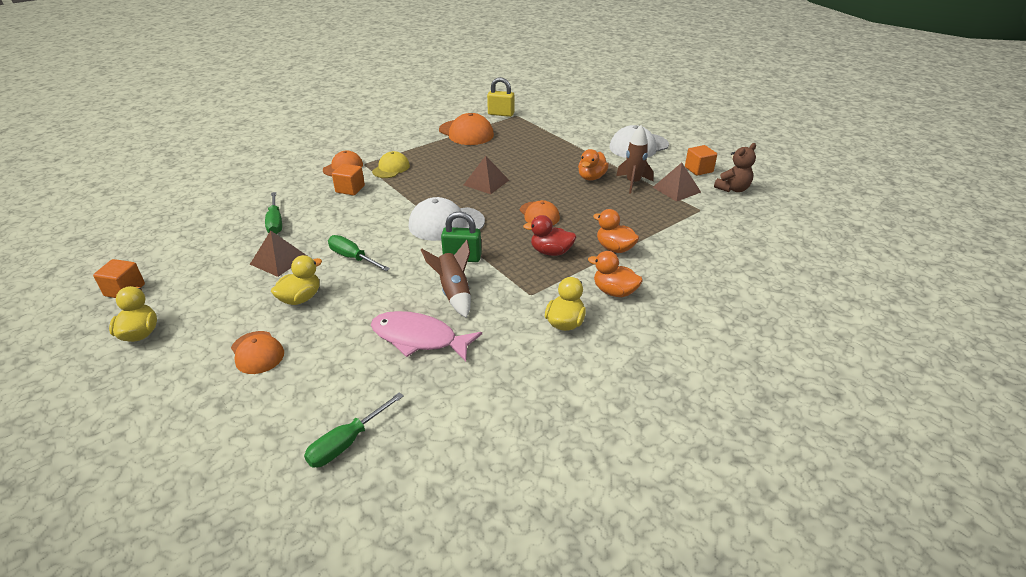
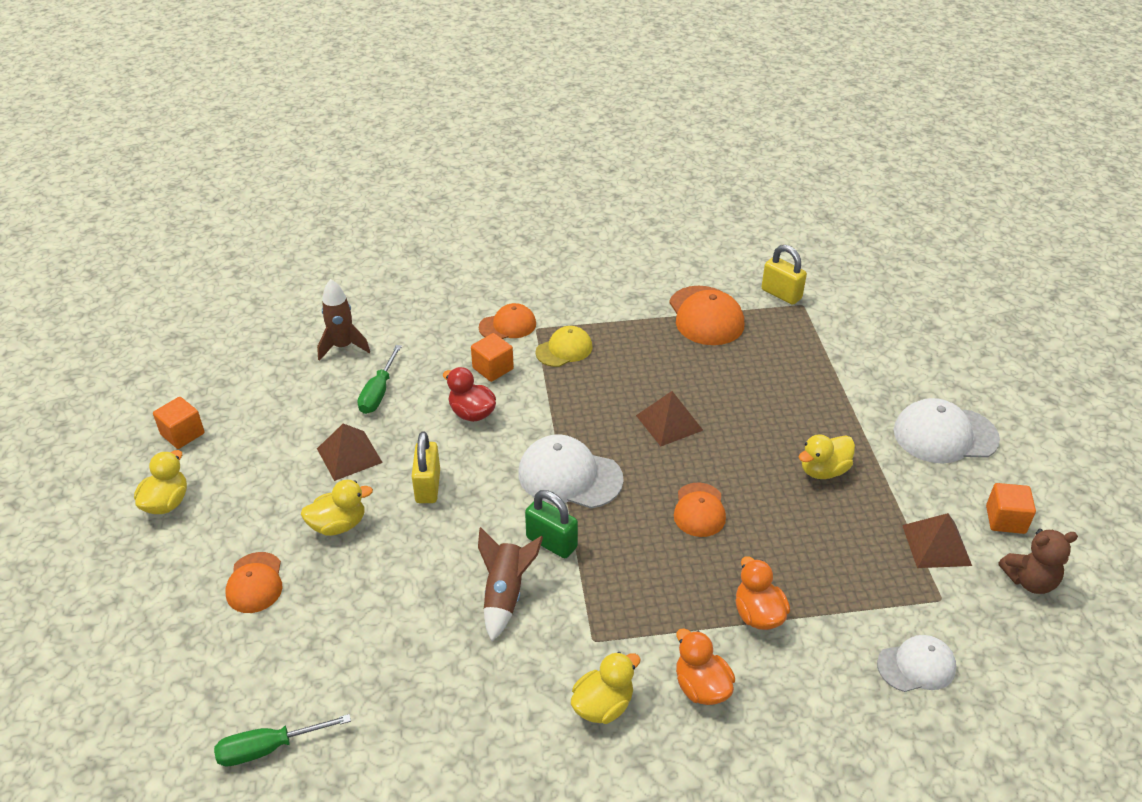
camera: 30 degrees right, 5 degrees up
(352, 258) = (428, 486): green screwdriver -> yellow padlock
(419, 338) = (423, 645): pink fish -> none
(551, 252) = (668, 582): red duck -> red duck (472, 413)
(591, 177) = (823, 470): orange duck -> yellow duck
(633, 183) = (878, 506): brown rocket -> brown rocket (343, 347)
(715, 240) = (916, 666): none -> white cap

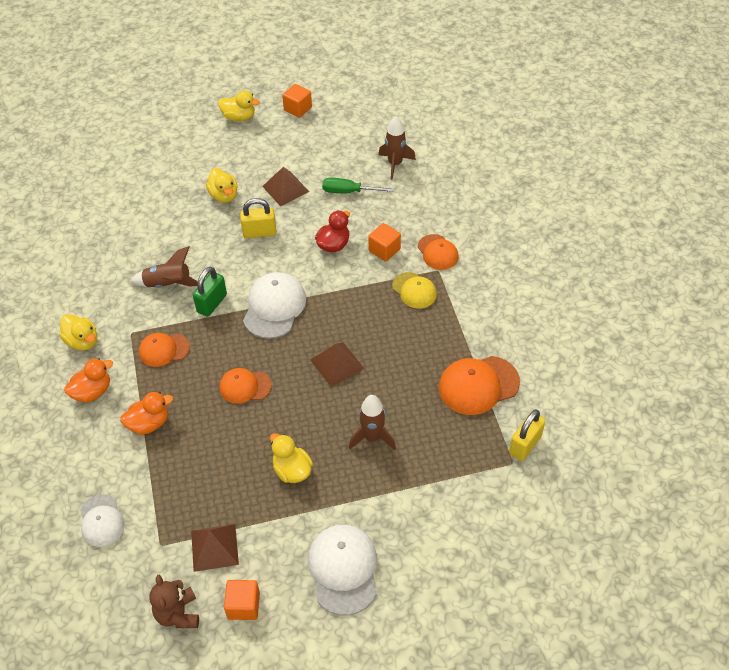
camera: 85 degrees right, 10 degrees up
(255, 583) = (178, 169): orange cap -> orange cap (164, 350)
(268, 748) = (67, 200): green screwdriver -> none
(775, 401) = (372, 437): none -> brown rocket

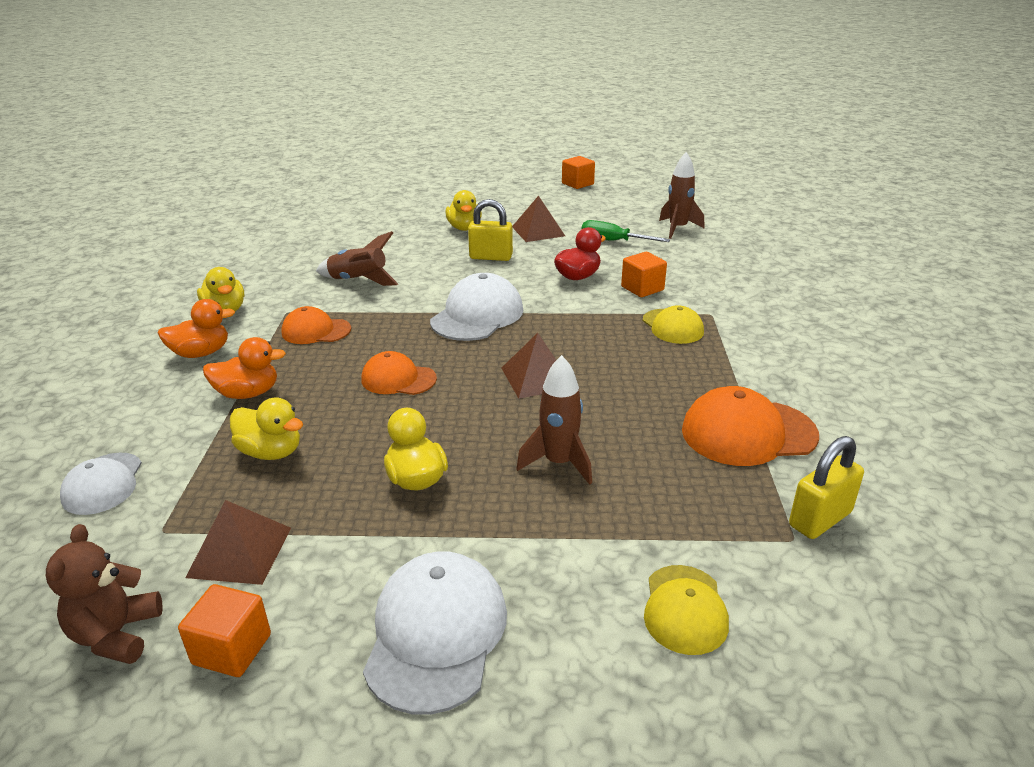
camera: 15 degrees right, 20 degrees down
(212, 303) = (401, 302): green padlock -> none
(239, 117) = (510, 183): yellow duck -> yellow duck (271, 452)
(437, 252) = (714, 299): orange cap -> none
(463, 523) = (684, 609): none -> yellow cap

